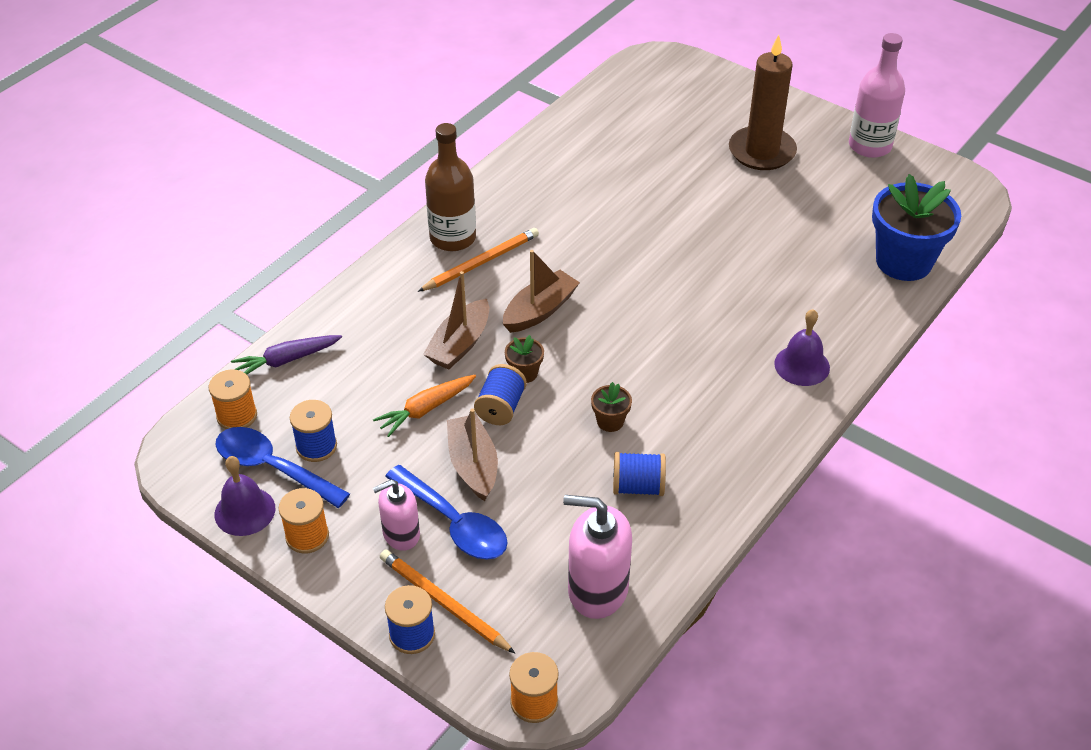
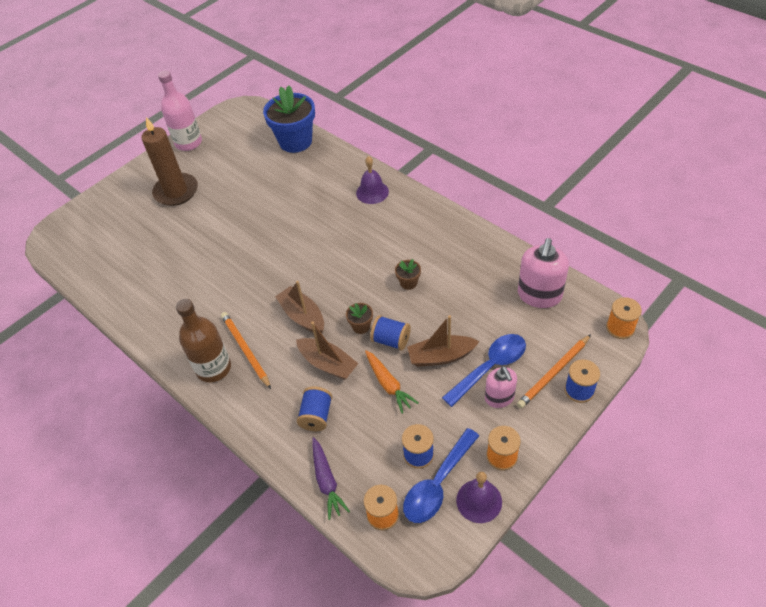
camera: 80 degrees left, 5 degrees up
(638, 487) = (462, 272): blue spool -> blue spool (316, 416)

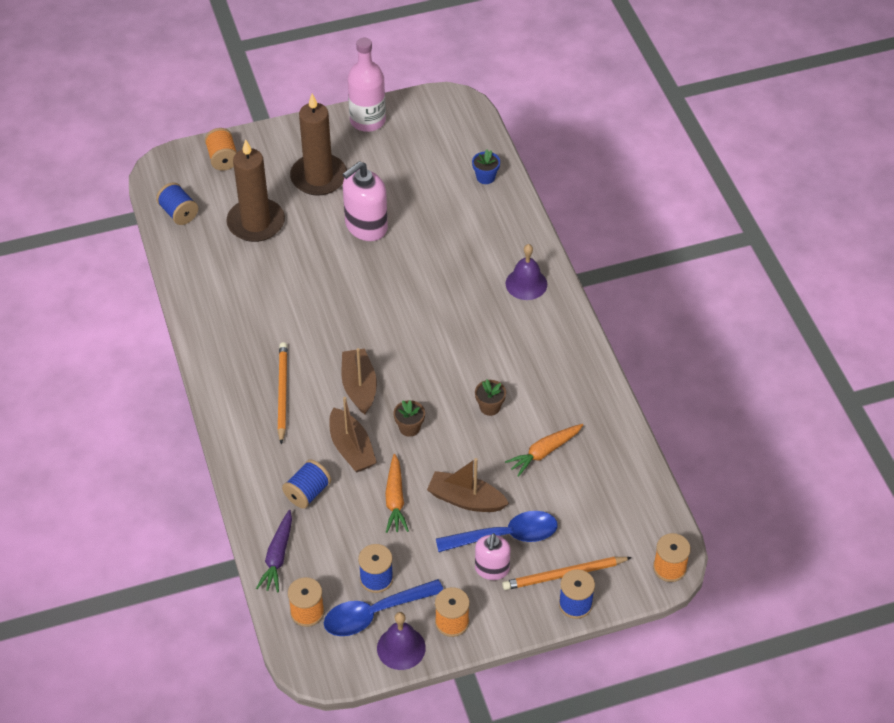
camera: 25 degrees right, 0 degrees up
(94, 211) = (223, 159): none -> orange spool
(147, 241) = (256, 223): none -> brown candle
(213, 368) = (241, 395): brown bottle -> none
(295, 141) = (485, 177): blue flower pot -> blue flower pot, size x0.43
(391, 340) = (429, 457): blue spool -> blue spool (178, 213)
(470, 294) = (544, 452): none -> orange carrot
(539, 295) = (614, 491): pink soap dispenser -> pink soap dispenser (366, 226)

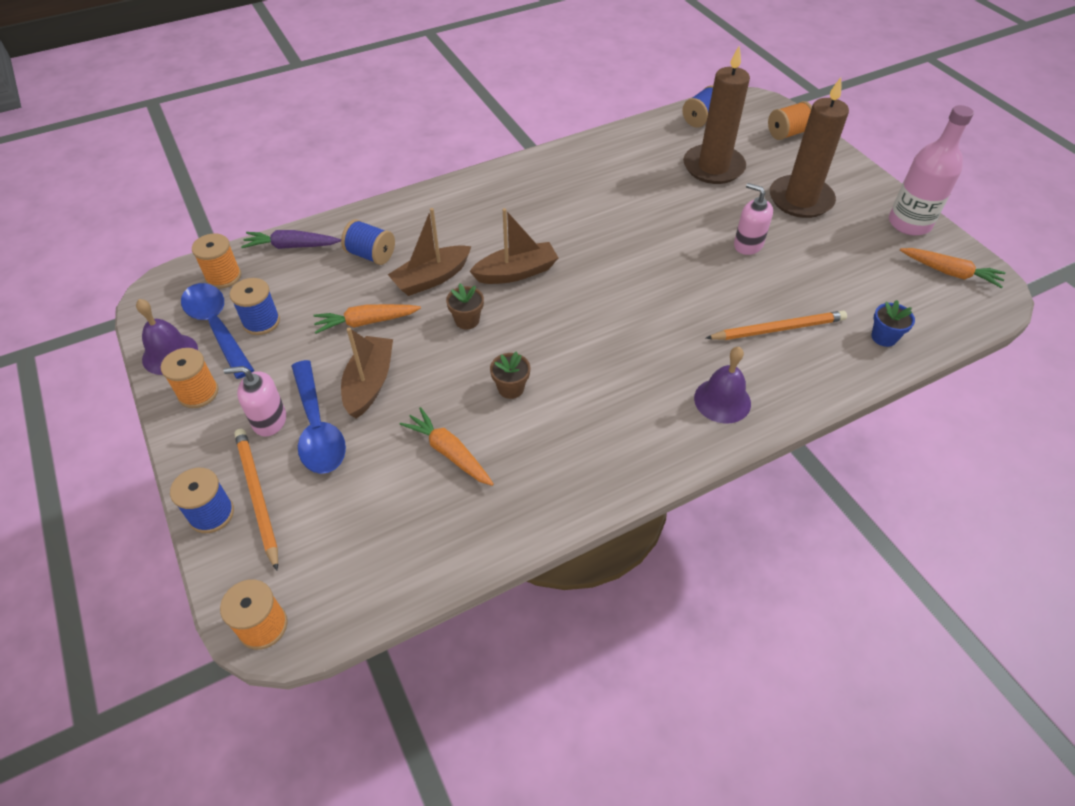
camera: 80 degrees right, 0 degrees up
(282, 393) = (495, 218): orange pencil -> orange pencil (778, 329)
(366, 226) = (748, 245): pink soap dispenser -> pink soap dispenser, size x0.62
(429, 118) = (950, 273): none -> orange carrot

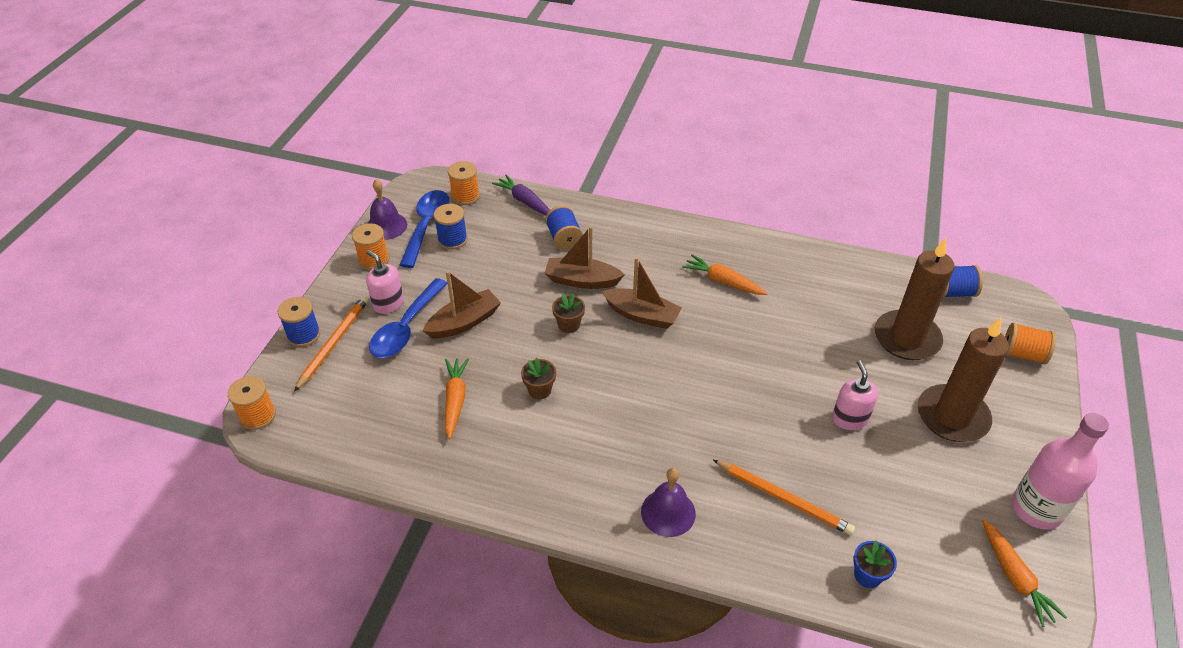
camera: 45 degrees right, 5 degrees down
(366, 322) = (508, 282): orange carrot -> orange carrot (723, 281)

